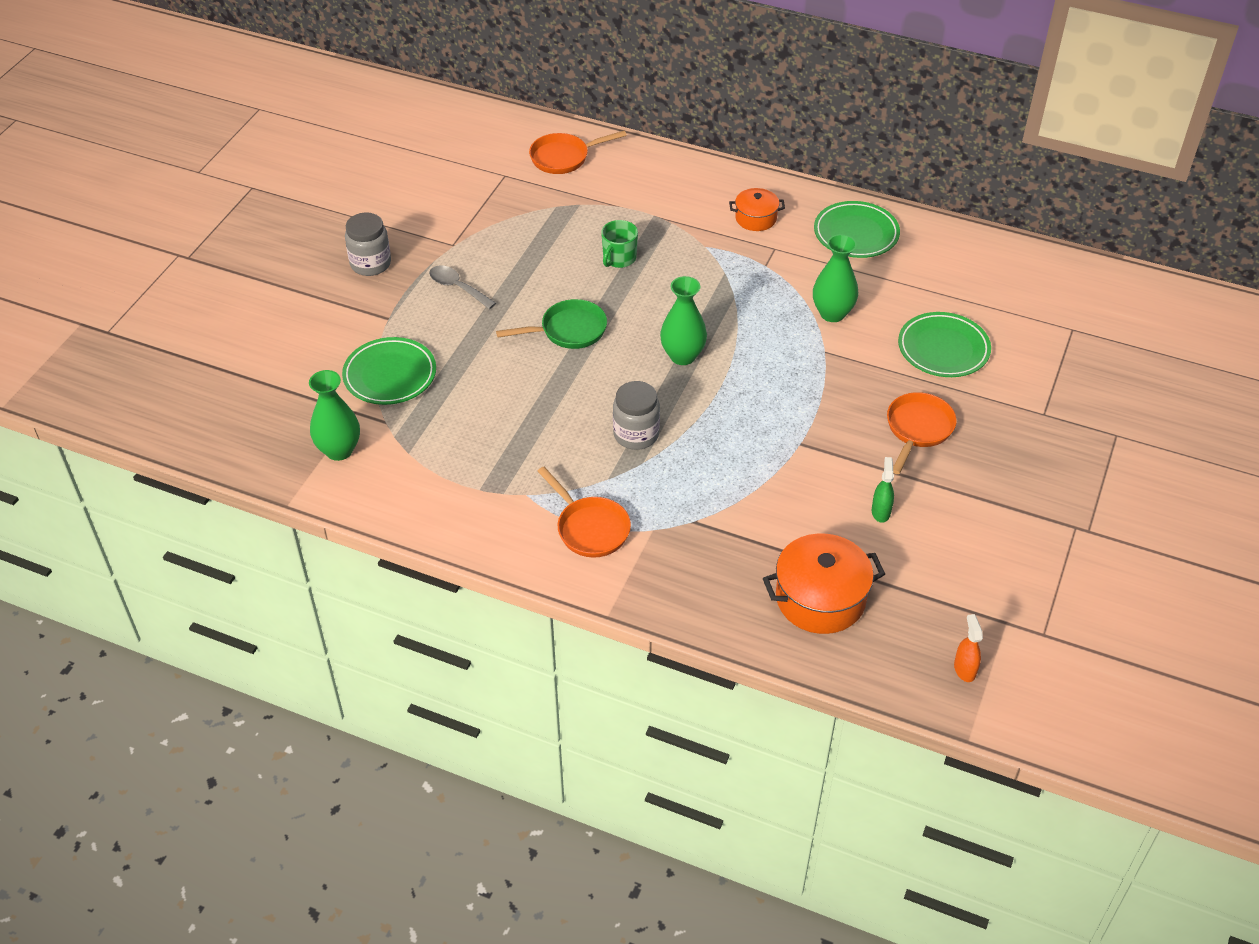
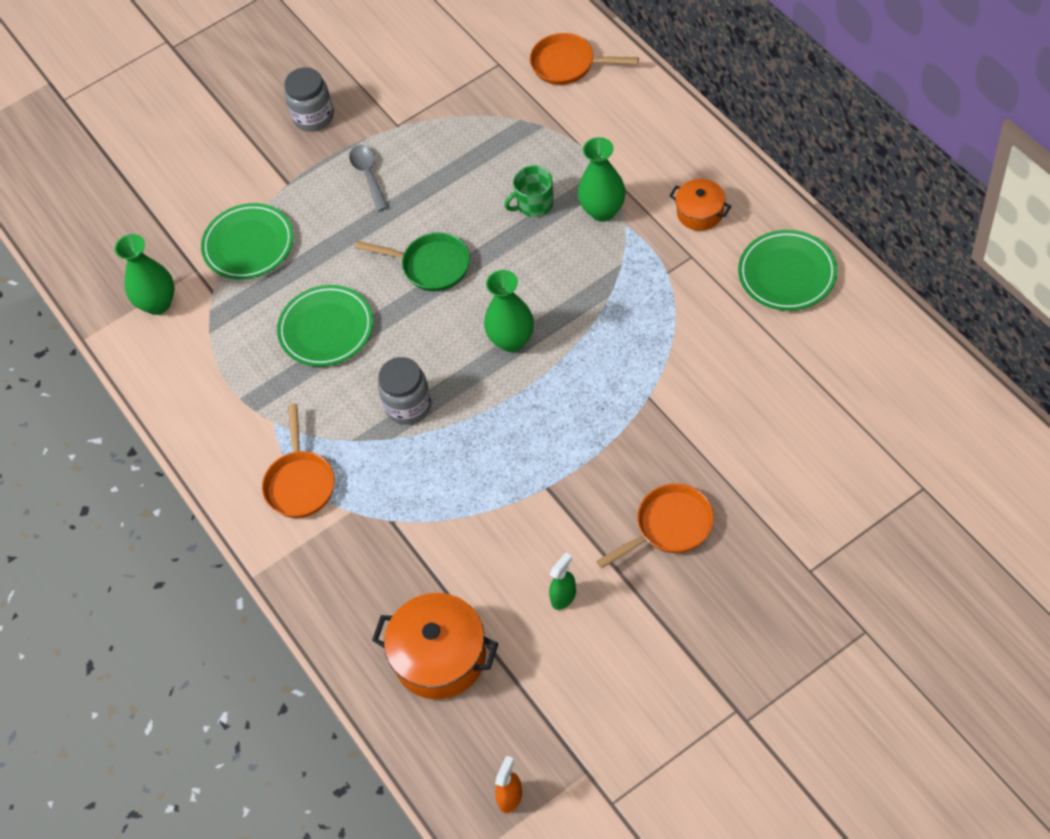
camera: 40 degrees right, 10 degrees up
(832, 313) = (689, 357): green vase -> green vase (603, 211)
(943, 349) = (768, 448): green plate -> green plate (326, 329)

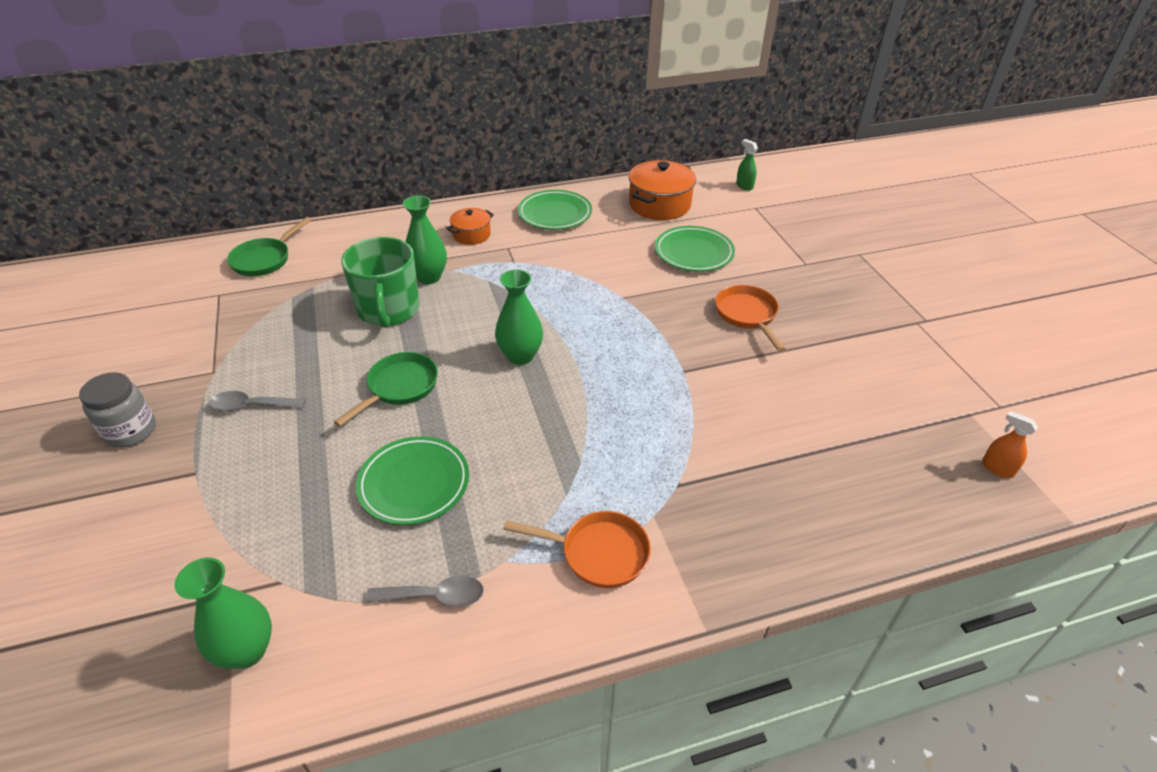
camera: 80 degrees left, 15 degrees down
(229, 391) = (435, 596): none -> grey spoon
(248, 245) = (244, 529): green plate -> green plate (693, 253)
(408, 406) = (549, 441): grey jar -> none
(440, 657) = (843, 484): orange pot -> orange pot (659, 205)
(534, 204) = (388, 310): green mug -> green mug, size x1.85
(563, 597) = (797, 387): green spray bottle -> green spray bottle (744, 186)
(568, 64) = (265, 259): orange pan -> green pan

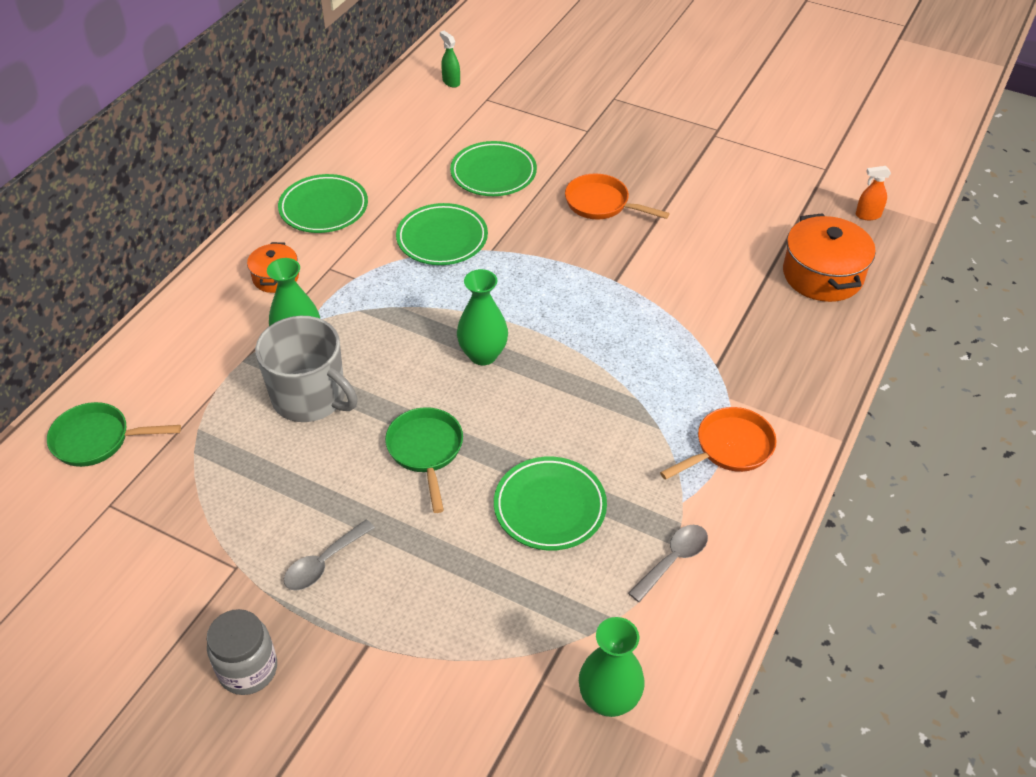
camera: 45 degrees left, 5 degrees up
(265, 259) = (98, 440): green pan -> green pan turned 105 degrees clockwise
(388, 310) = (310, 397): green mug -> grey mug
(600, 271) = (442, 239): none -> green plate
(659, 205) = (404, 143): orange pot -> orange pot (822, 275)
(744, 186) = (451, 82): green spray bottle -> green spray bottle turned 45 degrees clockwise

